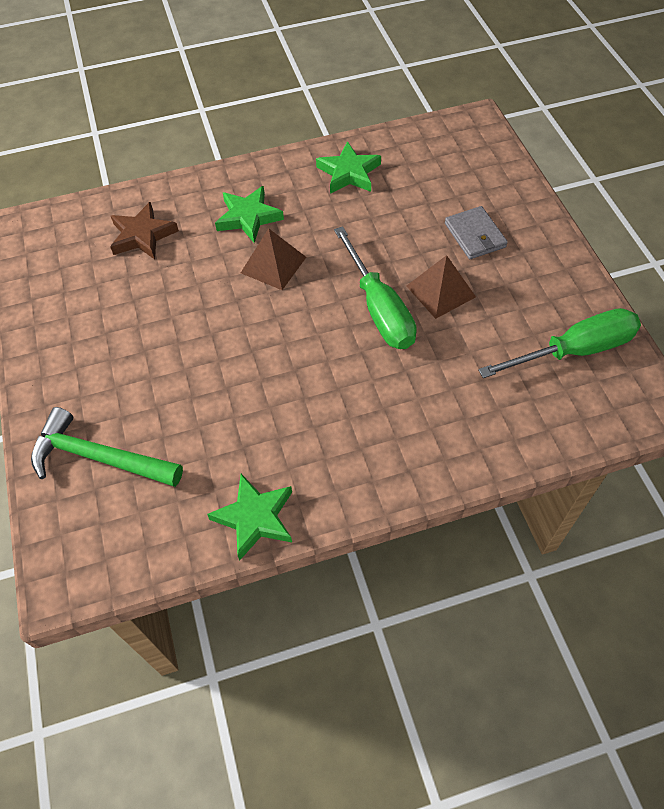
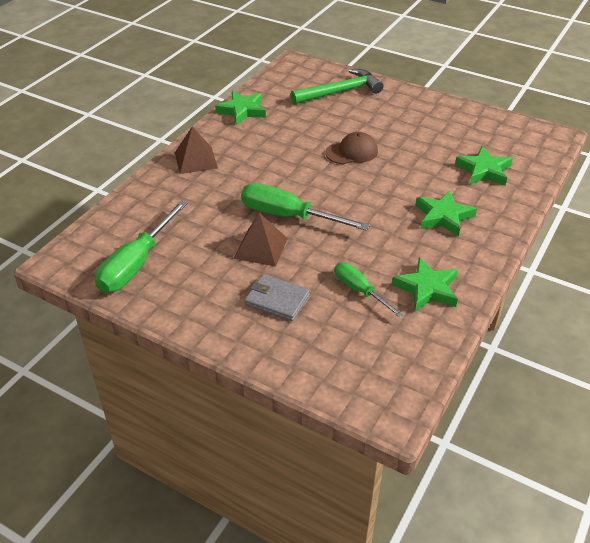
camera: 135 degrees right, 15 degrees down
(142, 235) = (484, 170): brown star -> green star
(221, 345) = (352, 152): none -> brown cap
(273, 265) = (385, 201): brown pyramid -> brown pyramid (196, 160)
(401, 202) = (360, 291): none -> green screwdriver

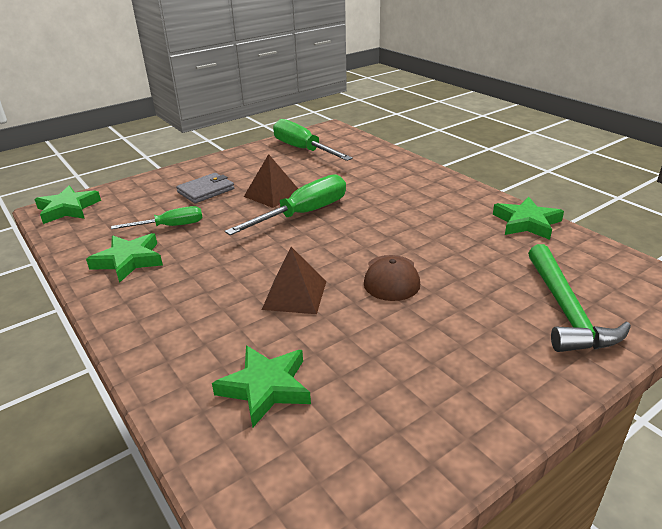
camera: 115 degrees right, 10 degrees down
(196, 160) = (431, 185): brown pyramid -> brown pyramid (295, 295)
(443, 216) = (210, 308): green star -> green star (68, 209)

